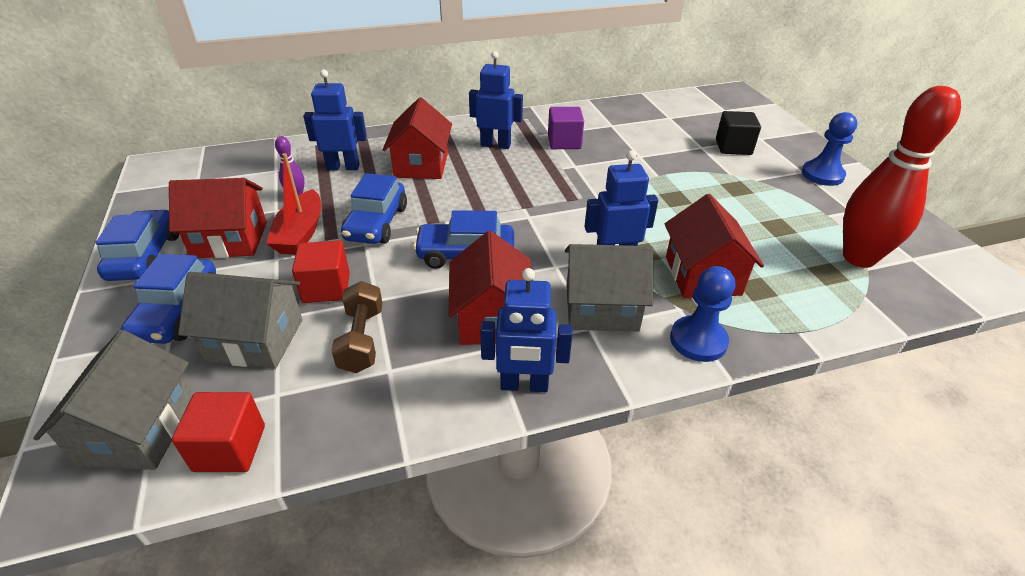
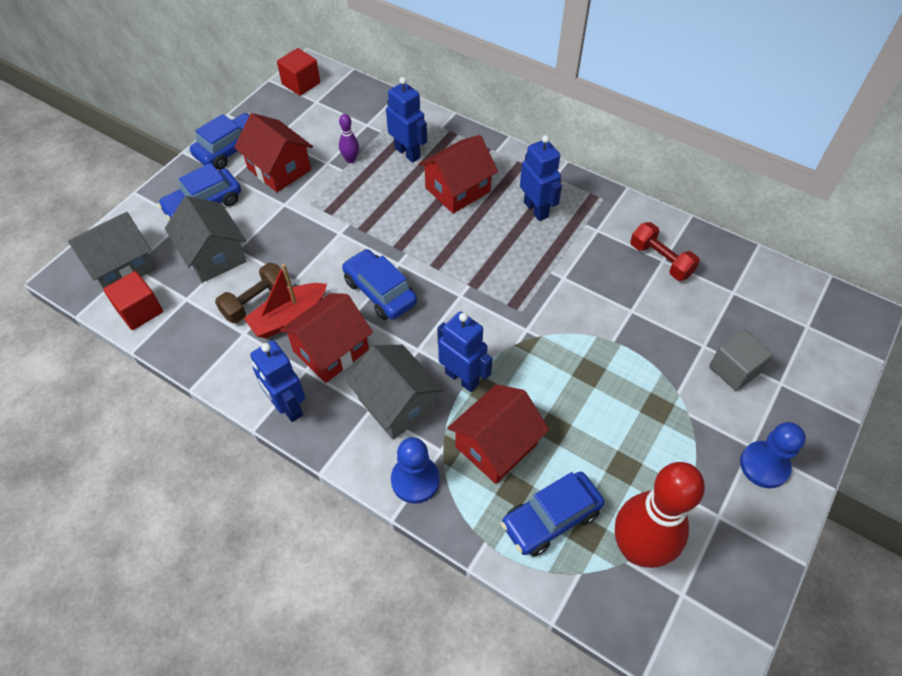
camera: 50 degrees right, 15 degrees up
(300, 233) = (317, 194): red boat -> red boat (289, 317)
(326, 288) = (282, 249): red cube -> red cube (301, 83)
(376, 223) = (365, 221): blue car -> blue car (550, 518)
(564, 142) = (593, 247): purple cube -> none
(610, 126) = (660, 260): none -> red dumbbell
(733, 147) = (734, 370): black cube -> grey cube

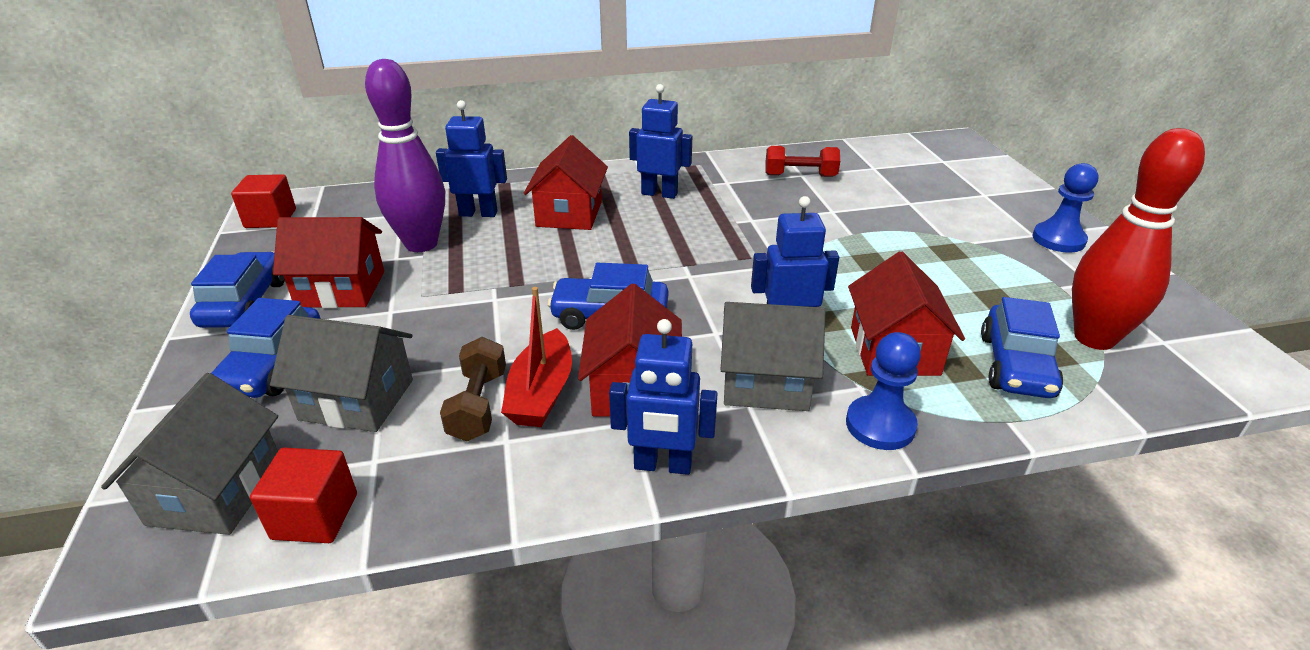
camera: 45 degrees left, 20 degrees down
(350, 159) = (421, 244): purple bowling pin -> purple bowling pin, size x2.40
(734, 370) = (949, 204): grey cube -> none

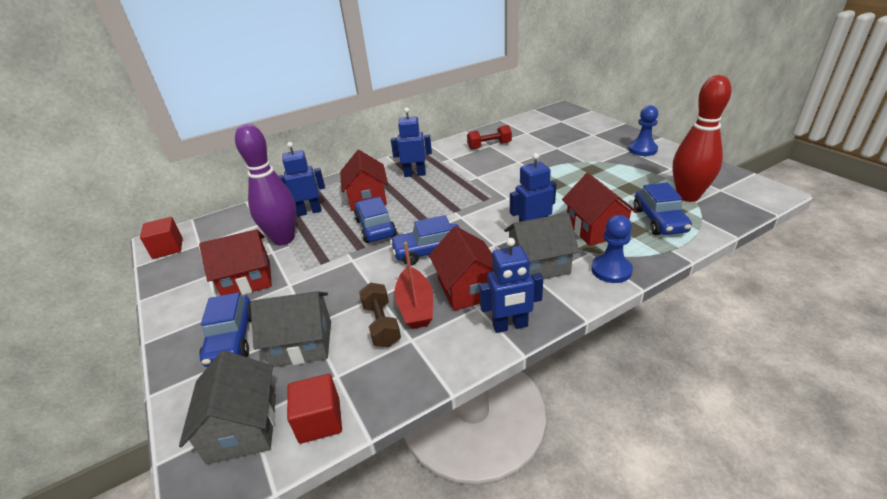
camera: 15 degrees left, 0 degrees up
(245, 303) = (185, 306): blue car -> blue car (375, 227)

